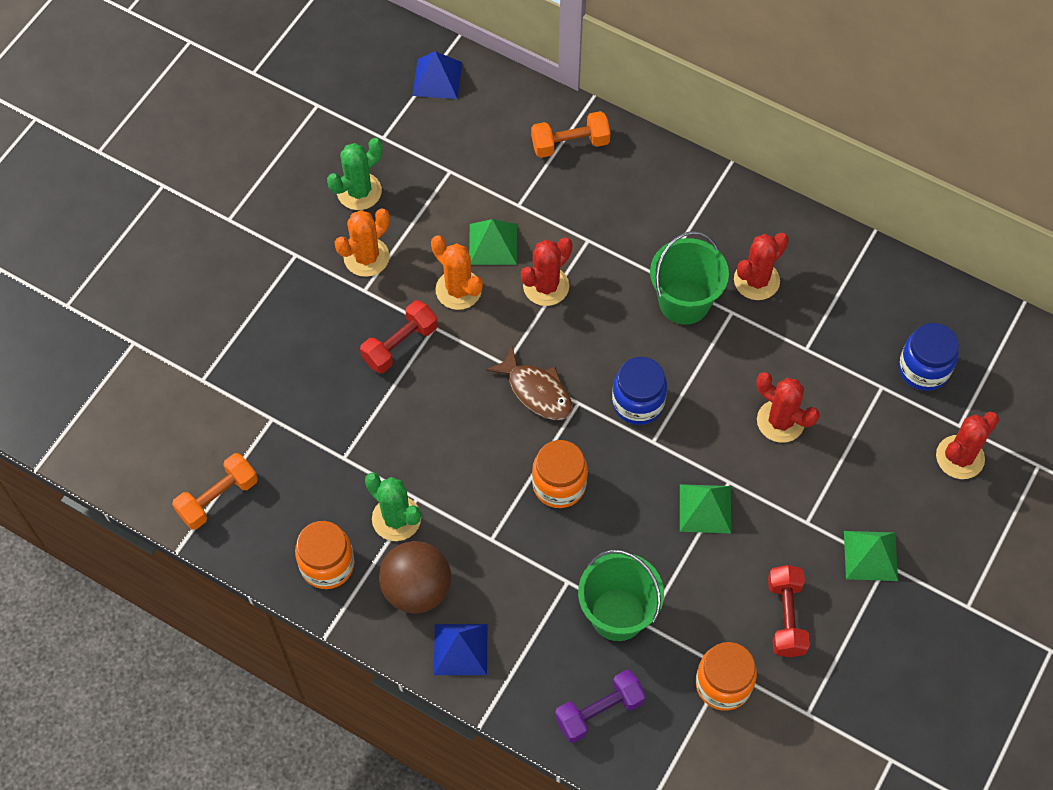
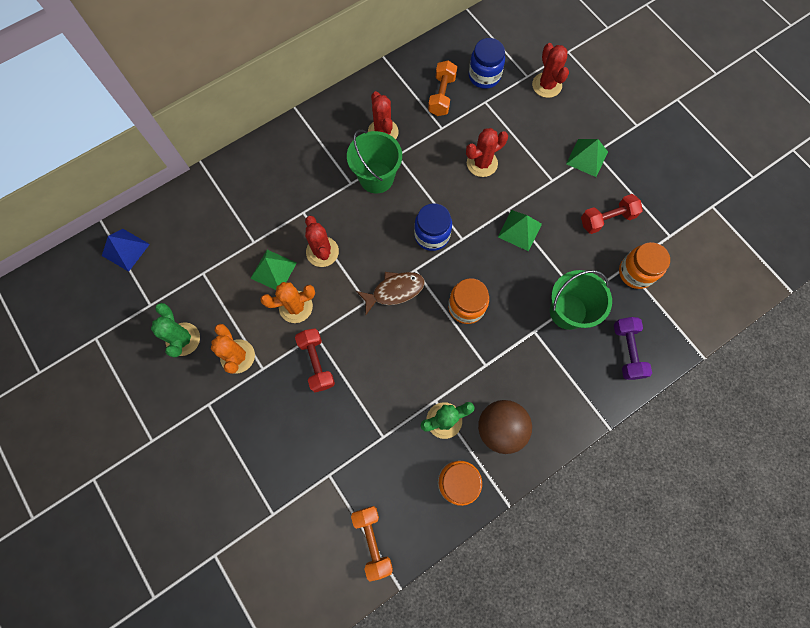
camera: 65 degrees left, 10 degrees up
(460, 649) = (553, 418): blue pyramid -> none
(570, 144) = (227, 191): orange dumbbell -> orange dumbbell (442, 96)
(786, 617) = (607, 219): red dumbbell -> red dumbbell turned 45 degrees counterclockwise

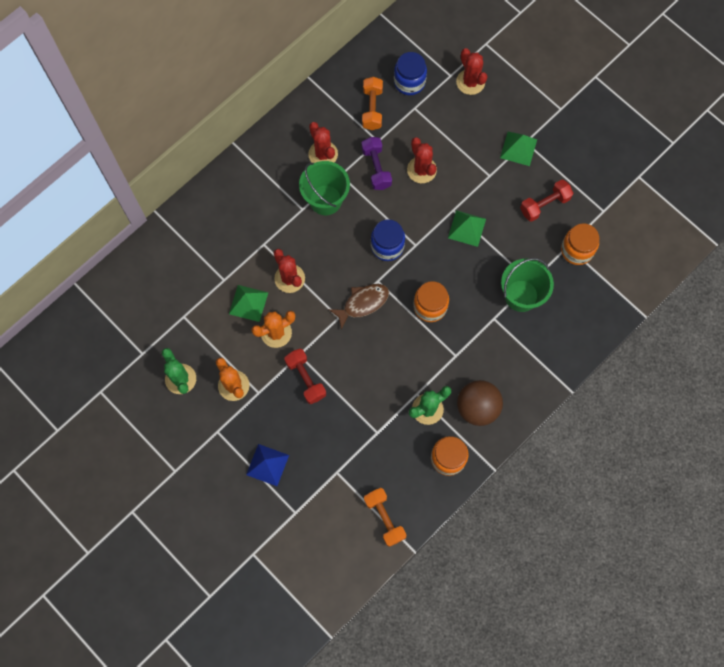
camera: 10 degrees left, 0 degrees up
(125, 249) = (106, 307): blue pyramid -> blue pyramid (267, 464)
(482, 163) = (421, 170): red cactus -> red cactus turned 75 degrees counterclockwise
(627, 351) = (578, 322): purple dumbbell -> purple dumbbell (376, 168)

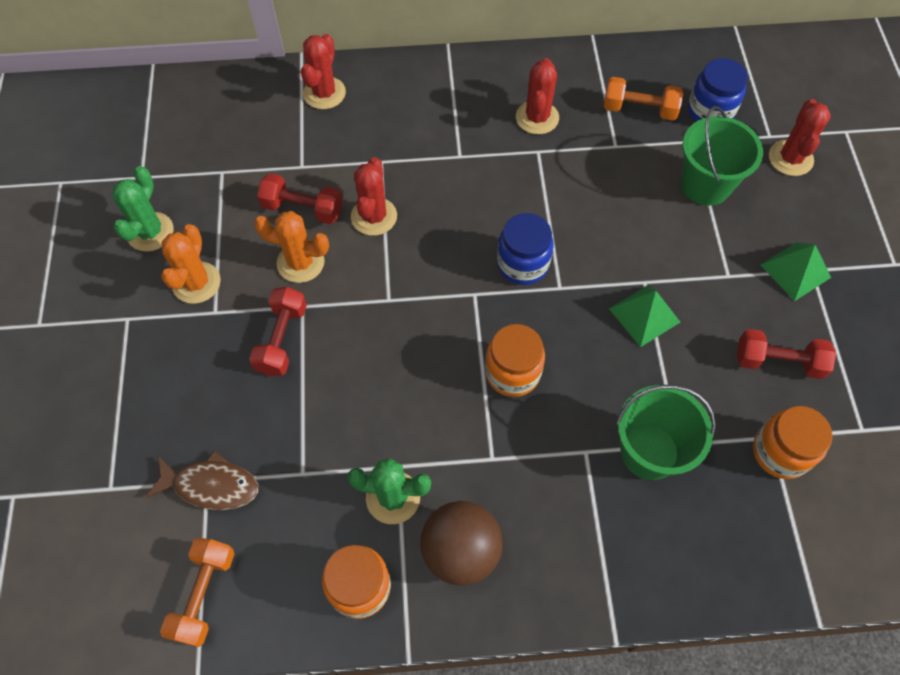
camera: 40 degrees right, 10 degrees down
(248, 303) = (302, 208): green pyramid -> red dumbbell
(267, 464) = (139, 402): blue pyramid -> none
(325, 200) = (495, 165): green bucket -> green bucket (705, 185)
(363, 303) = (432, 306): brown fish -> brown fish (211, 485)
(372, 108) = (639, 110): orange dumbbell -> orange dumbbell turned 60 degrees clockwise
(376, 168) = (587, 172): purple dumbbell -> none
(421, 170) = (643, 211): red cactus -> red cactus (324, 93)

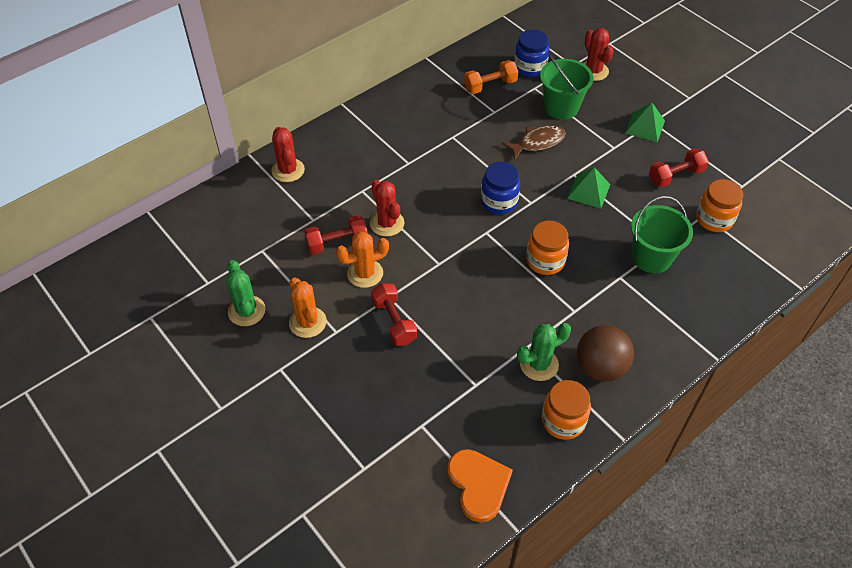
camera: 35 degrees left, 10 degrees down
(204, 595) = (478, 485): orange dumbbell -> orange heart
(211, 485) = (427, 426): brown fish -> brown fish (537, 142)
(537, 118) = (435, 119): red cactus -> none

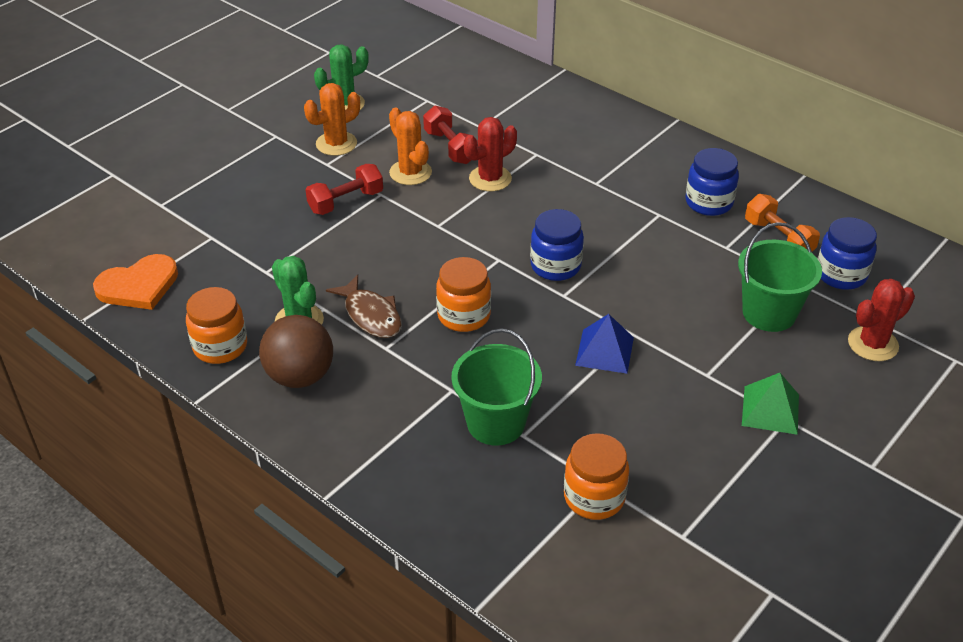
camera: 80 degrees right, 10 degrees down
(288, 170) = (549, 98): red cactus -> none
(445, 109) = (709, 202): none -> blue jar
(537, 142) = (682, 293): brown fish -> brown fish (371, 315)
(588, 191) = (604, 351): green pyramid -> blue pyramid
(675, 176) = (672, 449): red dumbbell -> none

